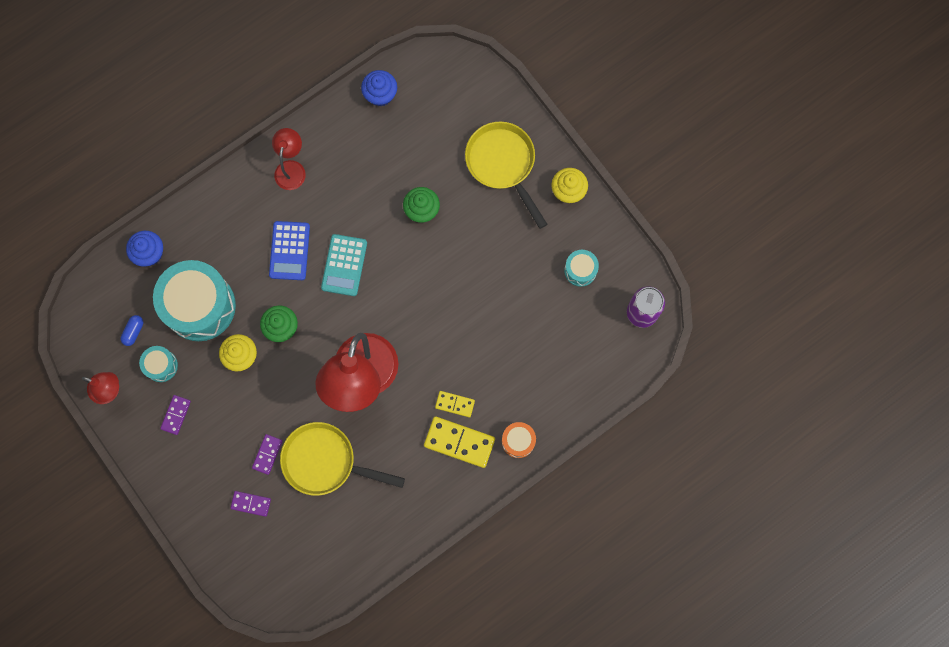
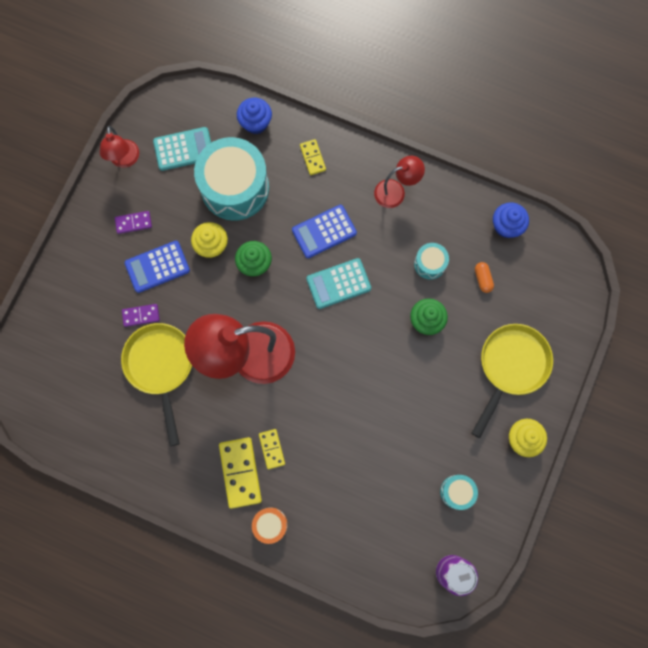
camera: 60 degrees right, 0 degrees up
(133, 331) = (184, 149): blue capsule -> turquoise calculator
(161, 365) = (168, 187): turquoise drum -> turquoise drum (430, 264)
(215, 222) = (312, 158): none -> yellow domino
(231, 415) = (157, 267): none -> blue calculator
(251, 504) = (92, 326): purple domino -> none
(414, 142) = (482, 279): none -> orange capsule

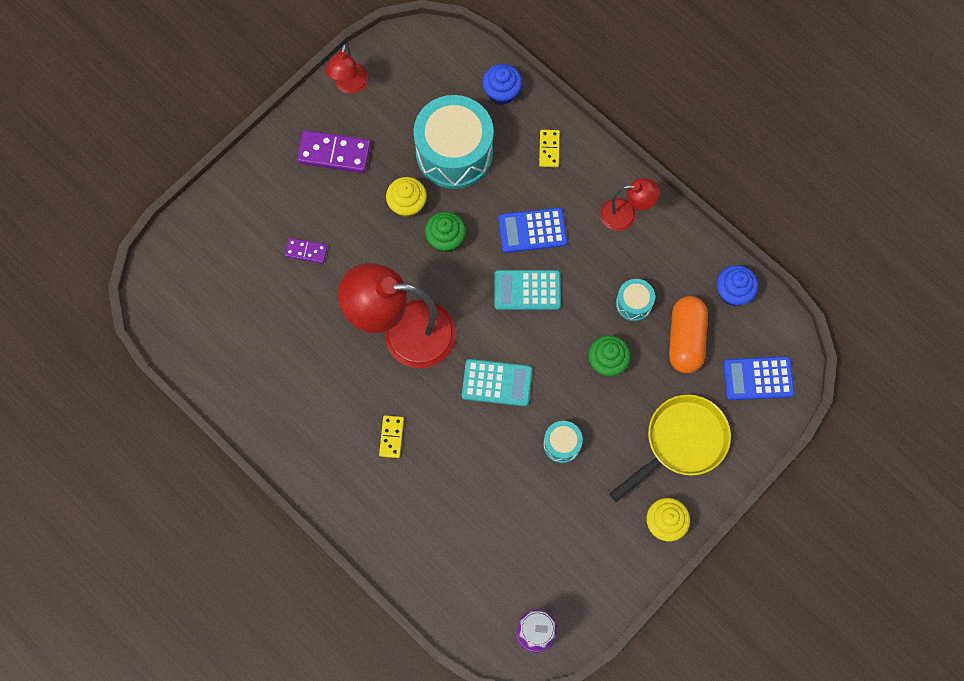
camera: 20 degrees right, 5 degrees down
(133, 223) = (334, 153): purple domino -> purple domino, size x1.77
(157, 267) = (342, 207): blue calculator -> blue calculator (758, 378)
(161, 367) = (307, 311): yellow pan -> none
(184, 149) = (415, 94): turquoise calculator -> turquoise calculator (497, 383)
(240, 472) = (349, 449): yellow domino -> none
(270, 524) = (360, 514): orange drum -> none
(457, 492) = (572, 553): turquoise drum -> turquoise drum (562, 444)
(482, 279) = (685, 339): orange capsule -> orange capsule, size x2.17

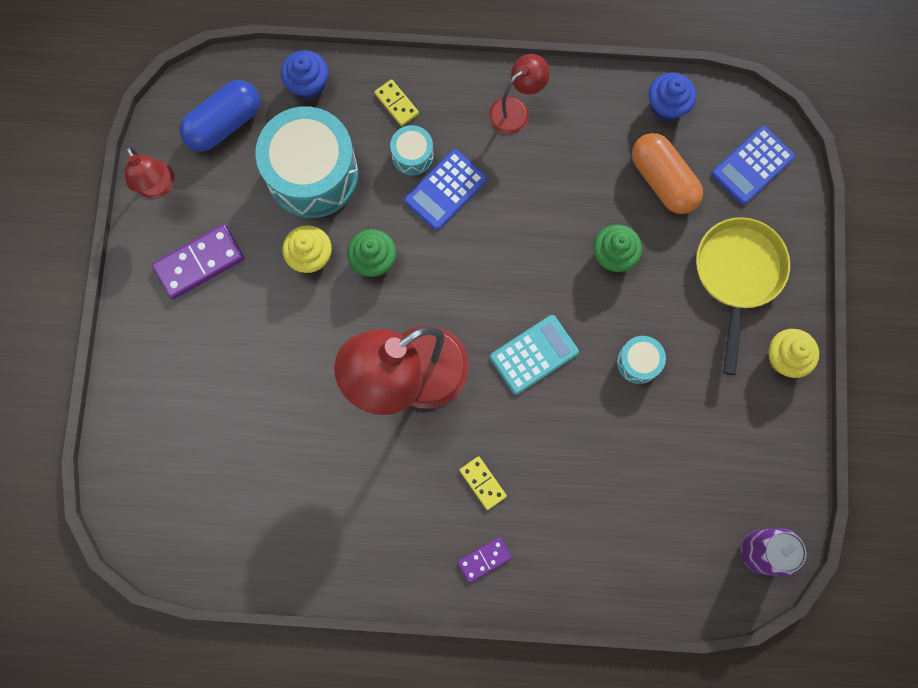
camera: 40 degrees left, 5 degrees up
(306, 251) = (253, 376): purple domino -> purple domino (484, 559)
(425, 76) = (224, 124): none -> blue capsule
(527, 290) = (488, 248): turquoise calculator -> none
(634, 303) = (591, 184): turquoise drum -> turquoise drum (412, 155)

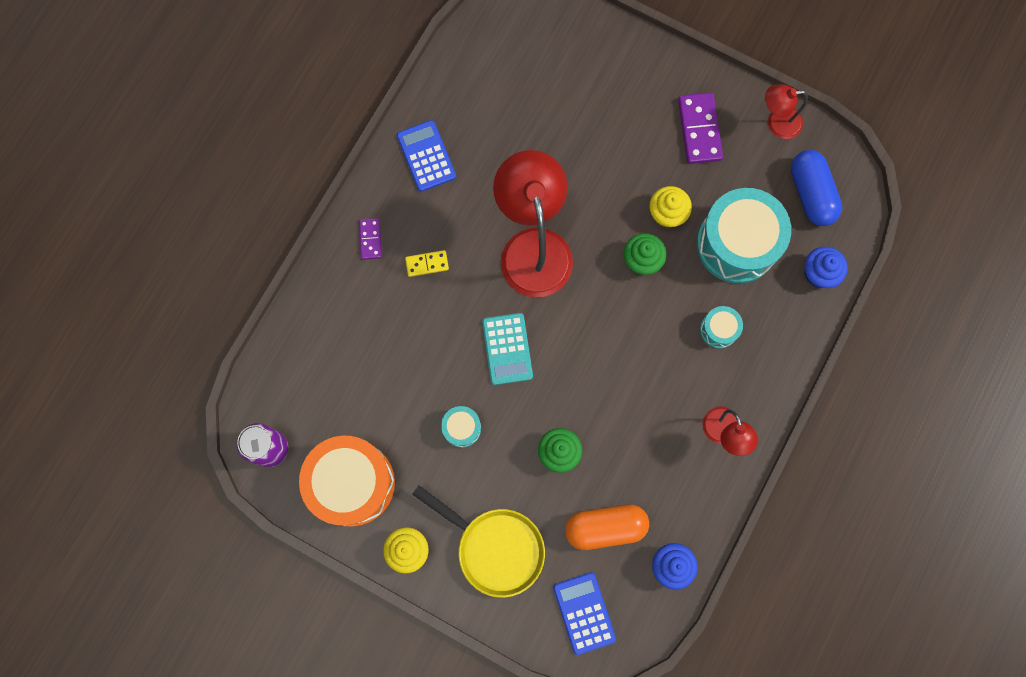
camera: 115 degrees right, 0 degrees up
(396, 104) = (771, 337): yellow domino -> none
(445, 190) = (676, 343): blue calculator -> blue calculator (426, 156)
(750, 447) = (352, 483): none -> orange drum

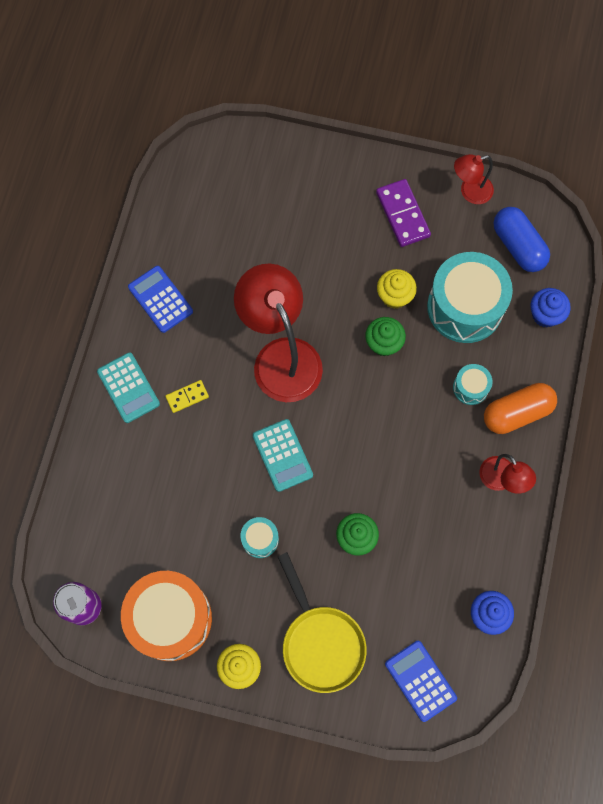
camera: 15 degrees left, 5 degrees down
(370, 239) = (128, 388): purple domino -> turquoise calculator
(494, 547) = (320, 642): yellow pan -> yellow pan turned 45 degrees clockwise
(605, 527) = (418, 595): orange capsule -> orange capsule (517, 413)

